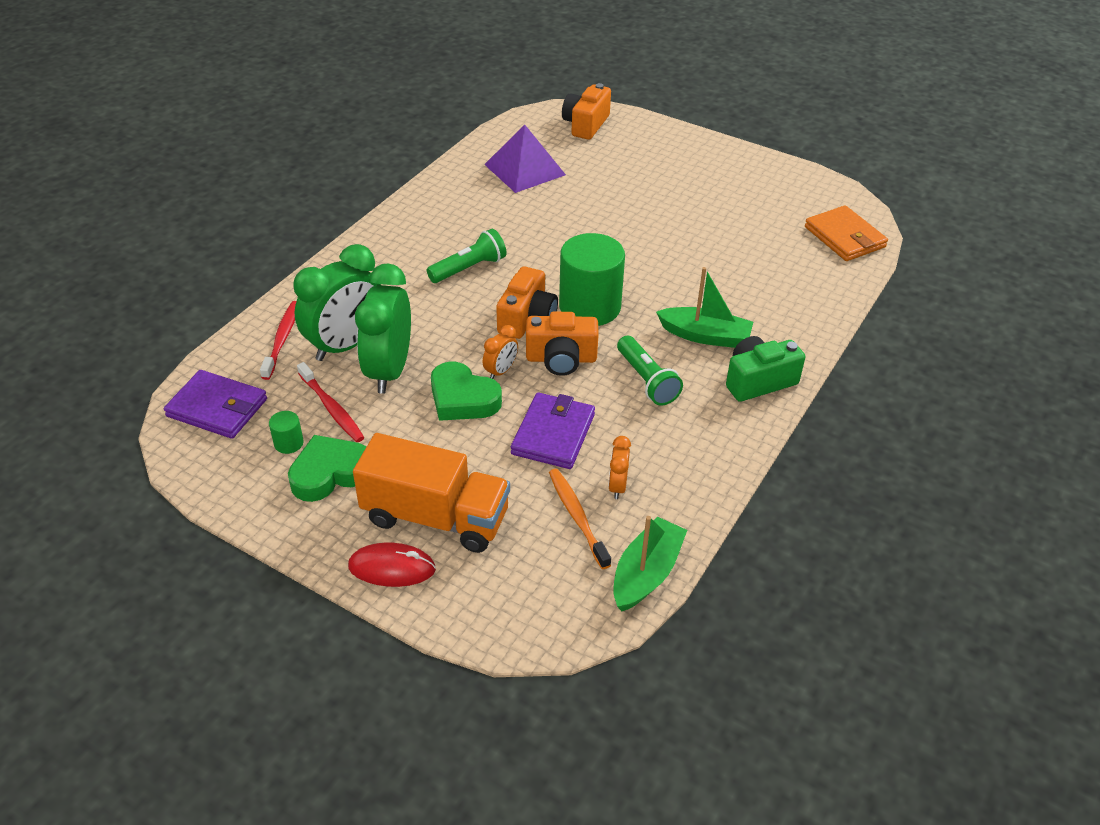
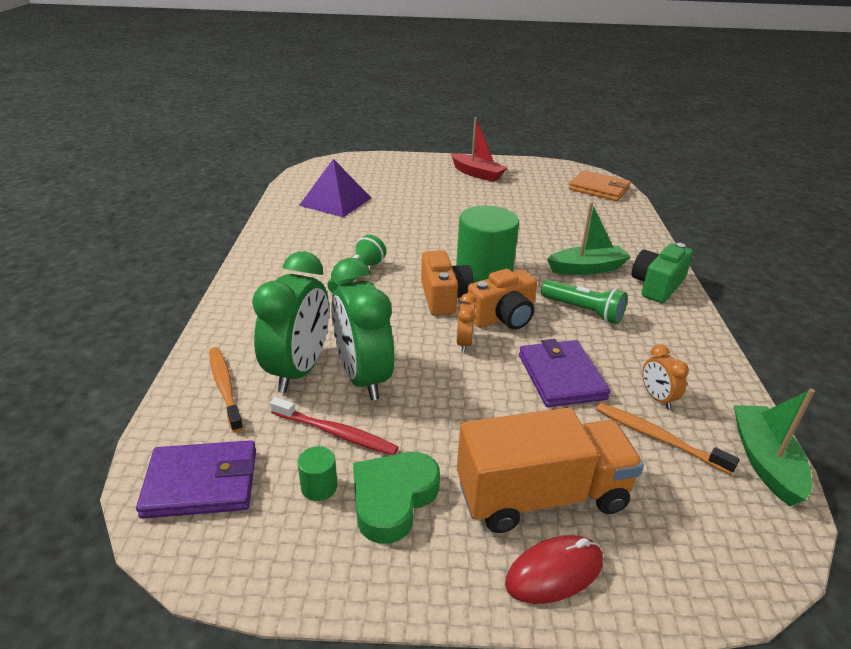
camera: 30 degrees left, 10 degrees down
(282, 339) = (225, 387): red toothbrush -> orange toothbrush
(463, 398) = (454, 377): green heart -> none
(585, 124) = (354, 166): orange camera -> none
(716, 173) = (477, 174): none -> red boat

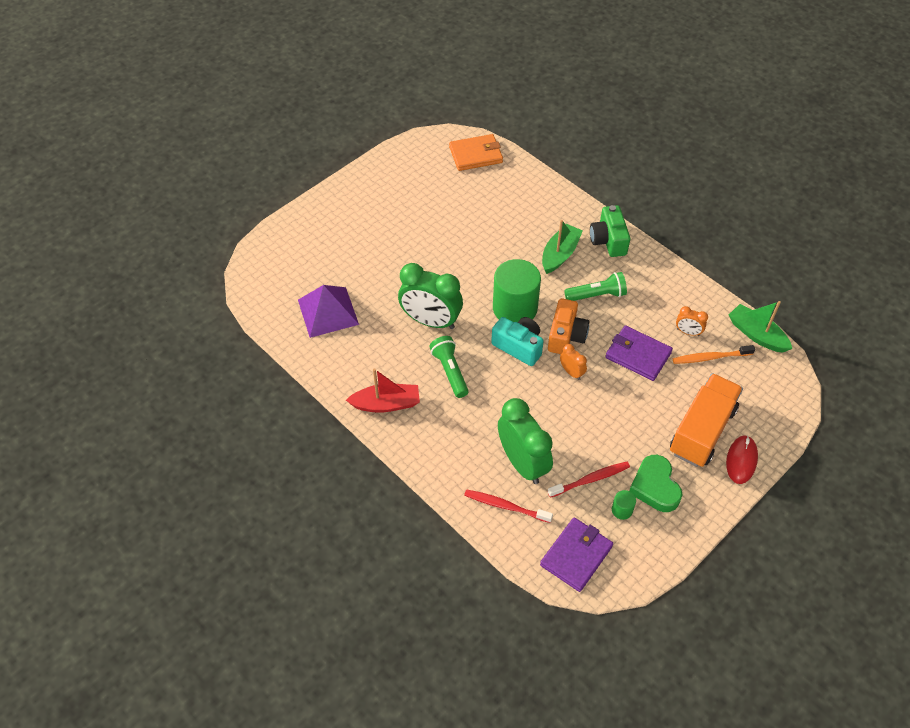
camera: 45 degrees left, 20 degrees up
(225, 387) = (506, 506): orange toothbrush -> red toothbrush
(363, 377) = (557, 439): green clock -> green clock (431, 321)
(444, 297) = (518, 346): orange camera -> turquoise camera
(477, 174) = (377, 198): red boat -> red boat (386, 404)

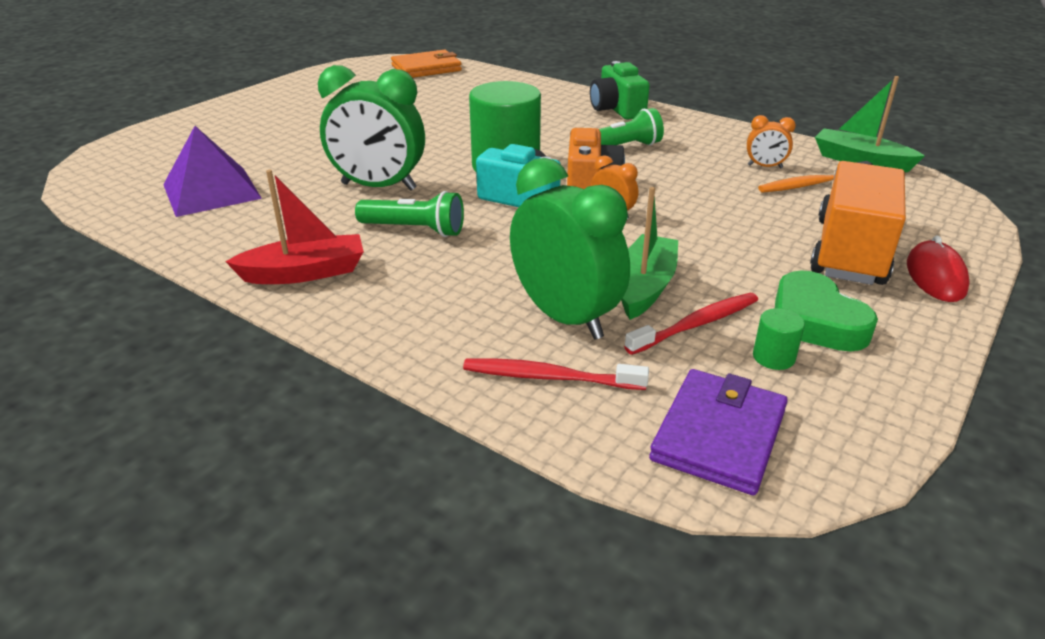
camera: 10 degrees left, 20 degrees down
(450, 371) = (414, 229): green flashlight -> green flashlight turned 135 degrees clockwise
(560, 254) = (556, 123): green boat -> green boat (644, 287)
(638, 355) = (705, 190): purple wallet -> none

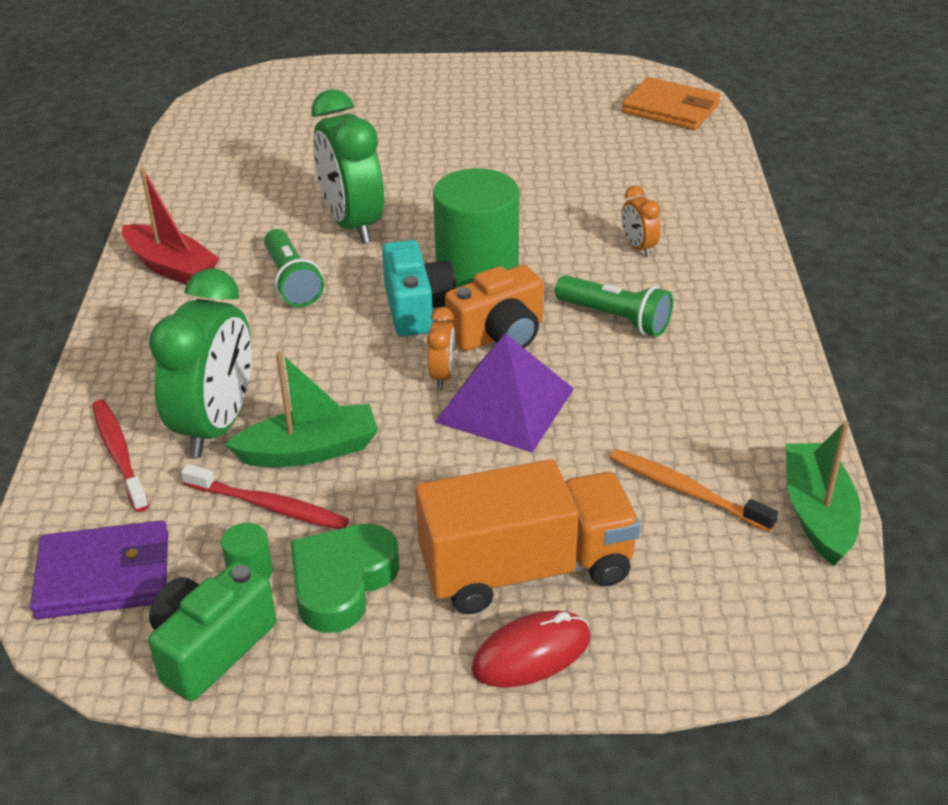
camera: 55 degrees right, 5 degrees up
(211, 191) = (257, 156): purple pyramid -> purple pyramid (505, 405)
(617, 109) = (728, 273): green camera -> green camera (211, 647)
(765, 166) = (695, 439): orange clock -> orange clock (638, 247)

